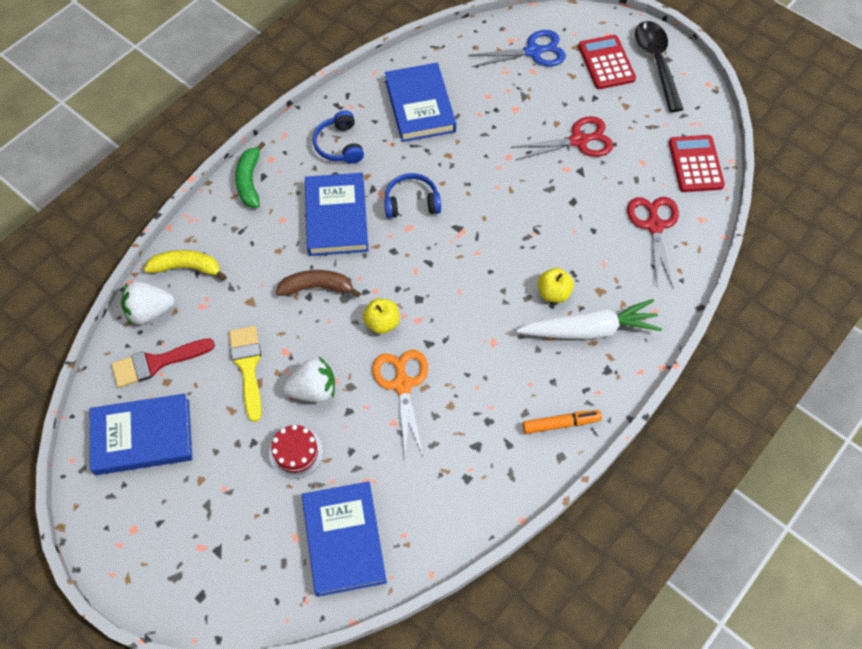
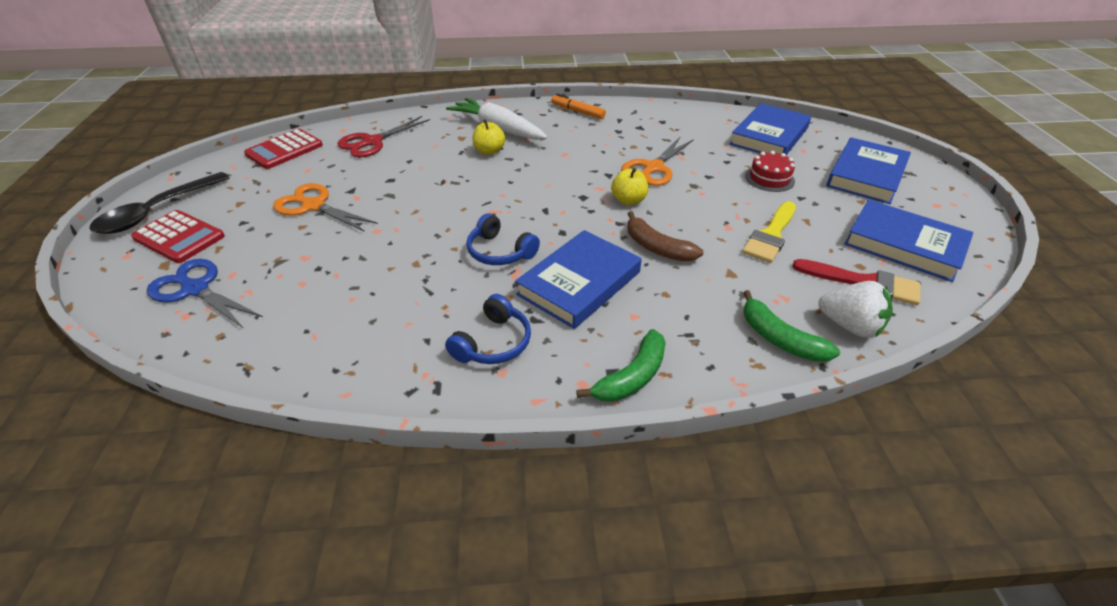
camera: 135 degrees left, 20 degrees down
(187, 267) = (779, 339): yellow banana -> green banana
(313, 389) = (725, 197): white strawberry -> none
(420, 106) = (366, 320): blue book -> blue book (866, 175)
(578, 141) = (314, 206): red scissors -> orange scissors
(606, 63) = (179, 237): red calculator -> red calculator turned 90 degrees counterclockwise

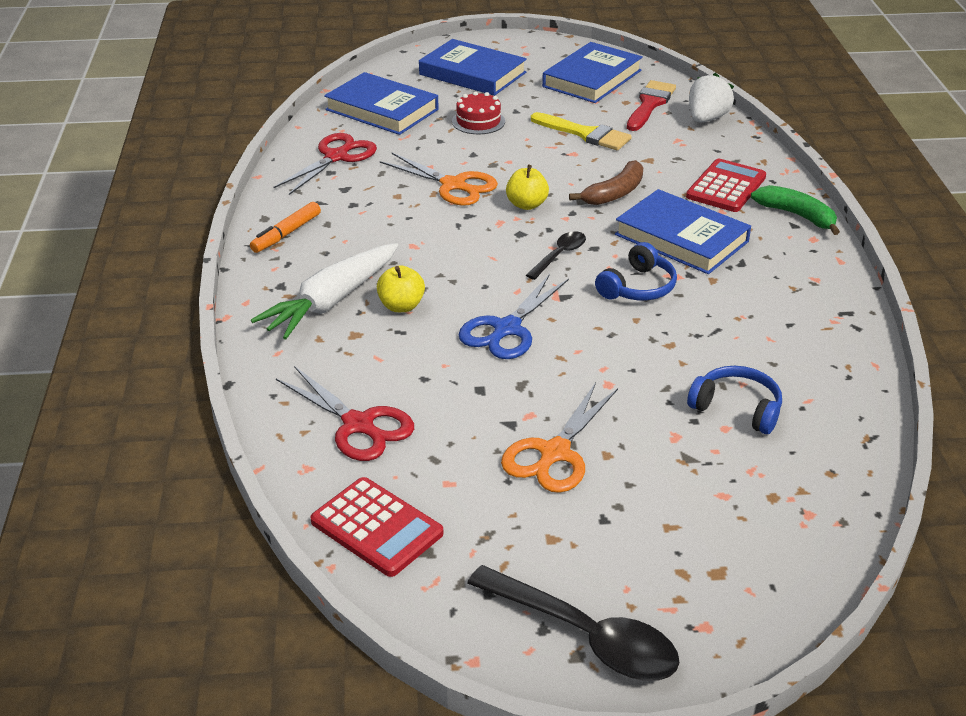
camera: 90 degrees left, 5 degrees down
(179, 237) = (651, 579): red calculator -> red calculator (726, 187)
(196, 289) = (760, 520): blue scissors -> blue scissors (507, 329)
(493, 343) = (780, 285): blue headphones -> blue headphones (737, 408)
(550, 214) = (559, 255): none -> black spoon
(684, 122) = (336, 157): none -> red scissors
(779, 339) = (730, 148): green banana -> none

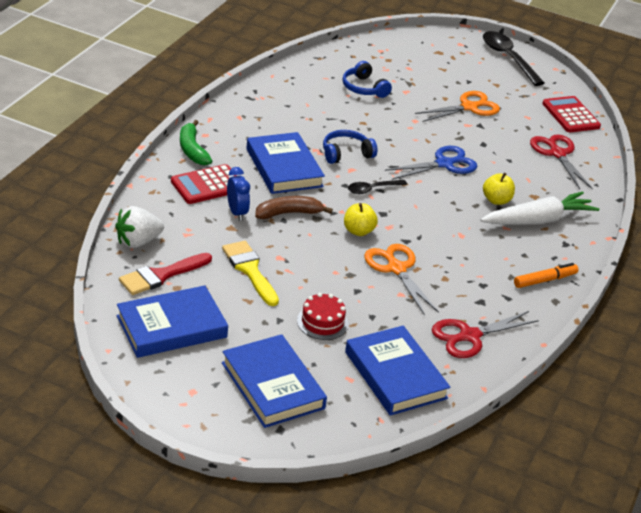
camera: 155 degrees left, 0 degrees up
(662, 174) = (237, 212): none -> blue clock

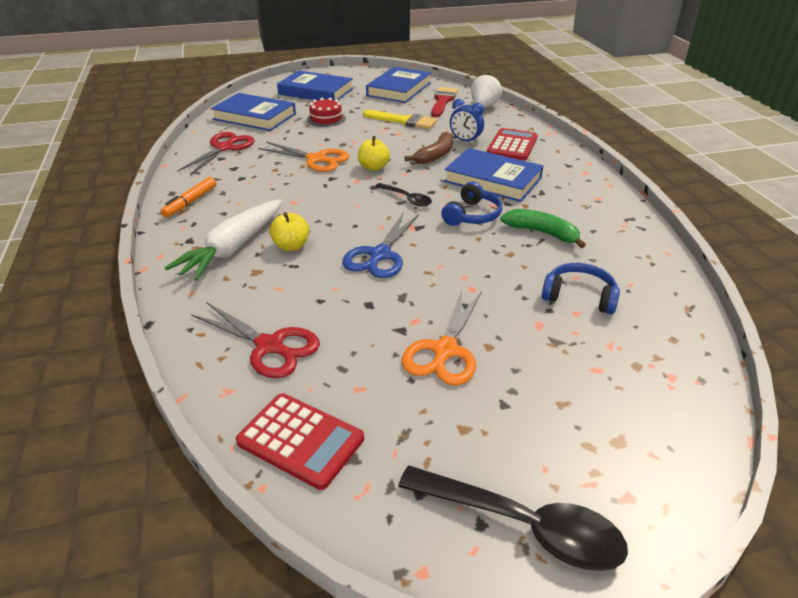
camera: 145 degrees right, 0 degrees up
(192, 150) = (568, 159): green banana -> green banana (542, 233)
(372, 189) = (407, 199): black spoon -> black spoon turned 105 degrees clockwise

